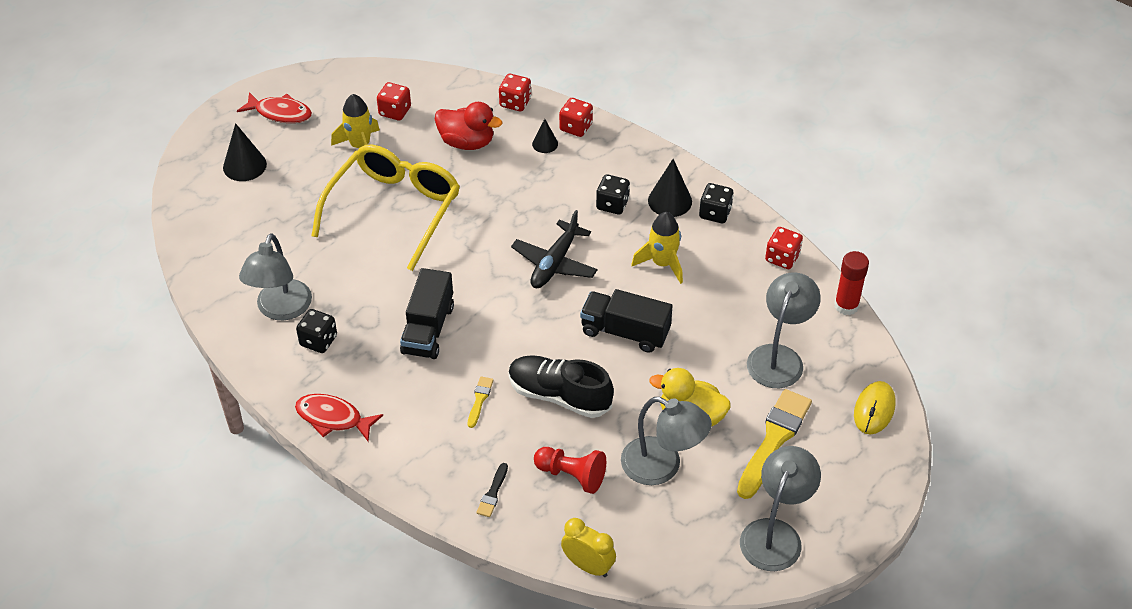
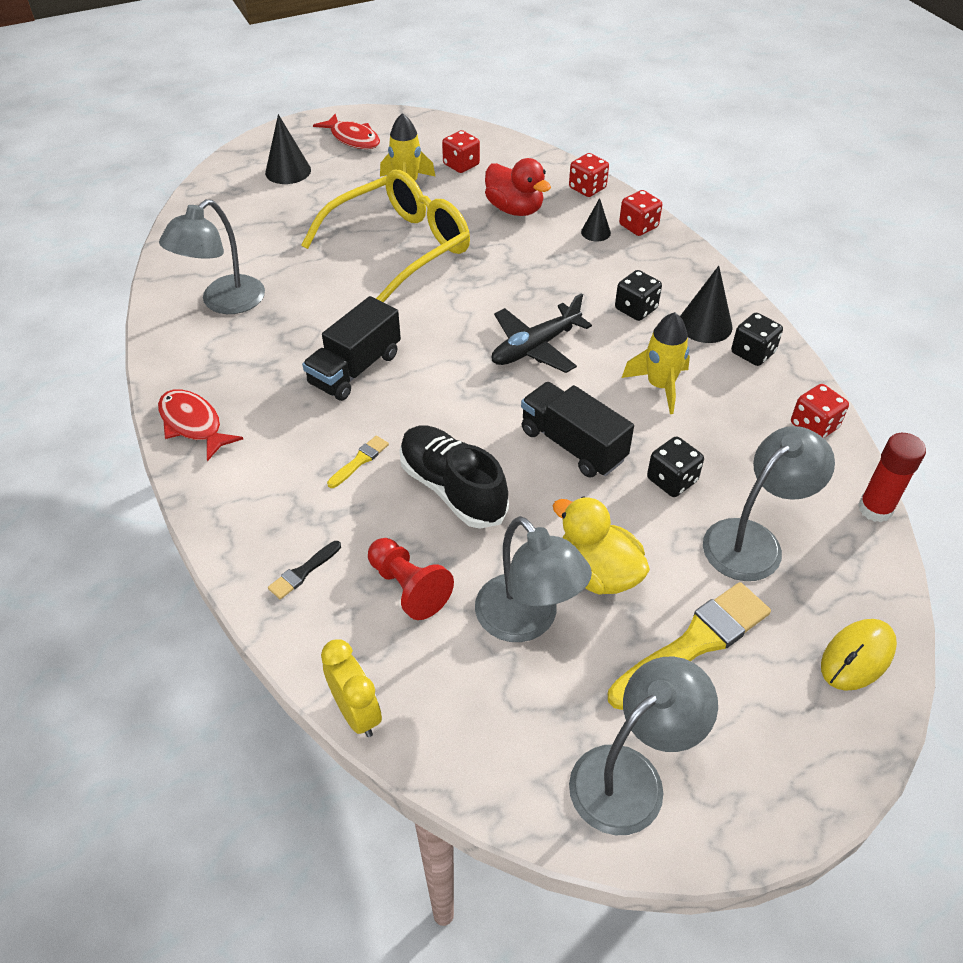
camera: 25 degrees right, 0 degrees up
(318, 341) = (237, 343): black dice -> black dice (672, 480)

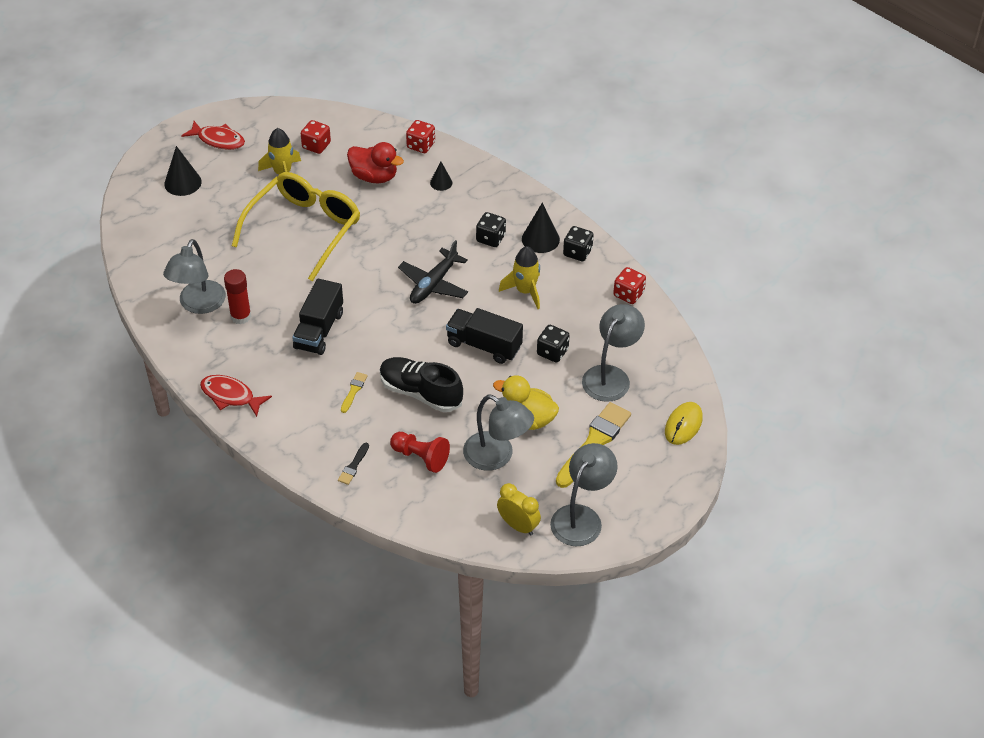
camera: 20 degrees left, 0 degrees up
(356, 712) = (423, 529): yellow clock -> yellow clock (518, 526)
(638, 226) = (470, 170): red dice -> none
(875, 509) = (676, 338): red glue stick -> red glue stick (241, 316)

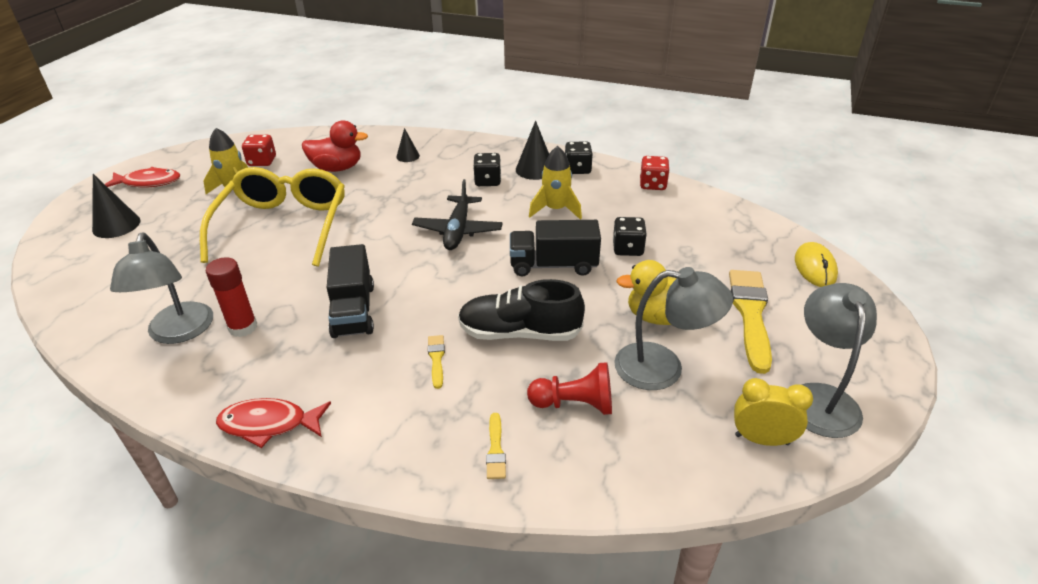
camera: 25 degrees left, 10 degrees down
(353, 466) = (495, 450): black brush -> yellow brush
(421, 145) = (369, 137): red dice -> none
(611, 376) = (703, 250): grey lamp -> none

